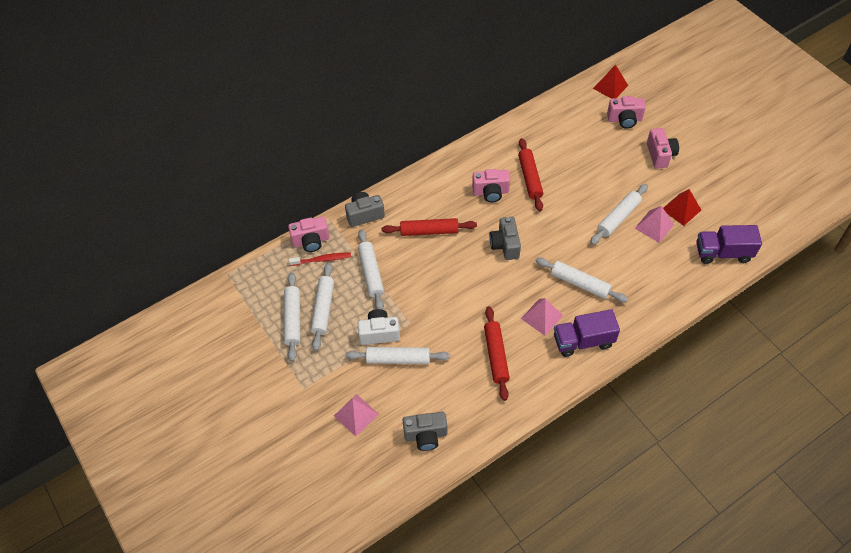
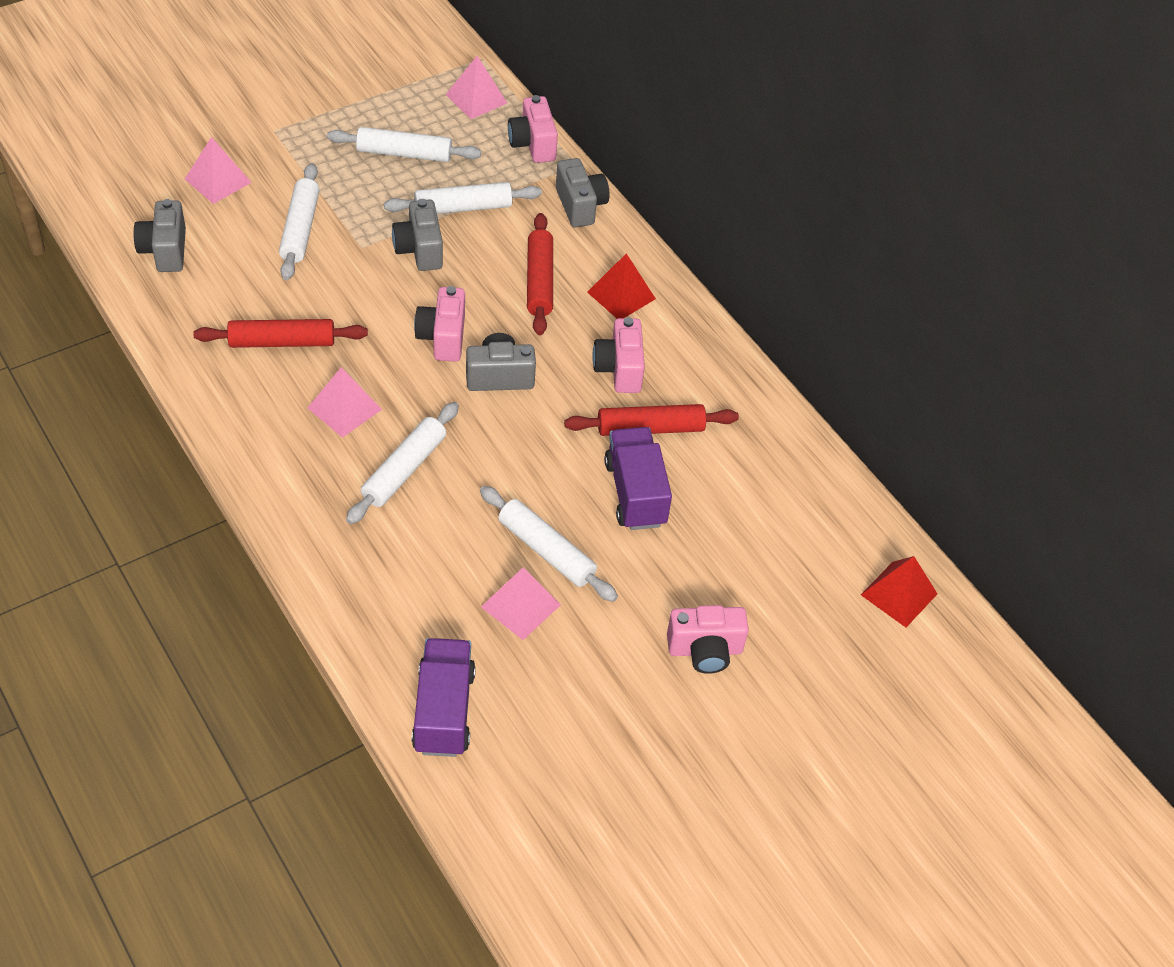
camera: 85 degrees right, 5 degrees down
(268, 274) = (476, 99): none -> pink pyramid
(293, 319) = (391, 122): white rolling pin -> none
(322, 259) = (496, 155): red toothbrush -> none
(379, 333) = (350, 211): white camera -> none
(410, 292) = (419, 250): none -> grey camera
(583, 341) = (286, 457): purple truck -> purple truck (635, 493)
(624, 119) = (803, 604): pink camera -> pink camera (442, 337)
(681, 209) = (558, 660): red pyramid -> red pyramid (621, 295)

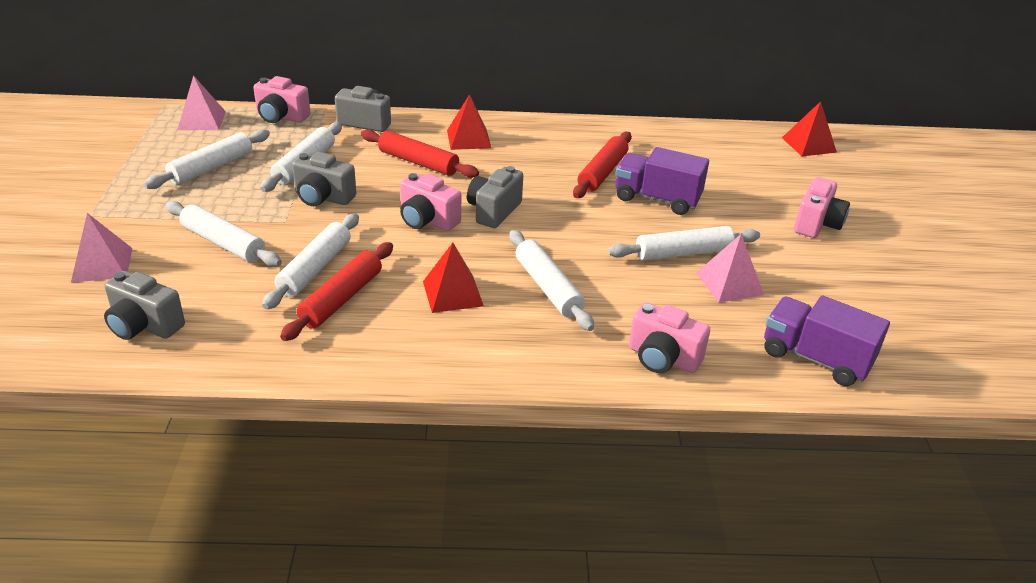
camera: 55 degrees left, 15 degrees down
(310, 304) = (315, 269): none -> white rolling pin
(344, 408) = (452, 293): pink pyramid -> red pyramid
(619, 369) = (536, 164): pink camera -> pink camera (662, 358)

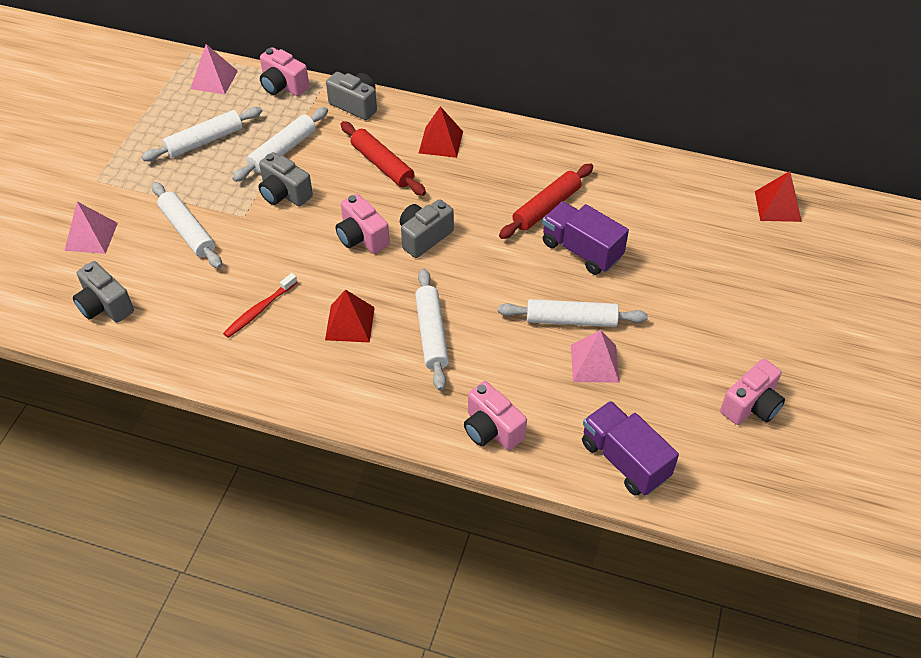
camera: 20 degrees right, 15 degrees up
(315, 269) = (250, 274): white rolling pin -> none
(341, 299) = (259, 310): red rolling pin -> red toothbrush
(817, 224) = (720, 311): pink camera -> pink camera (751, 406)

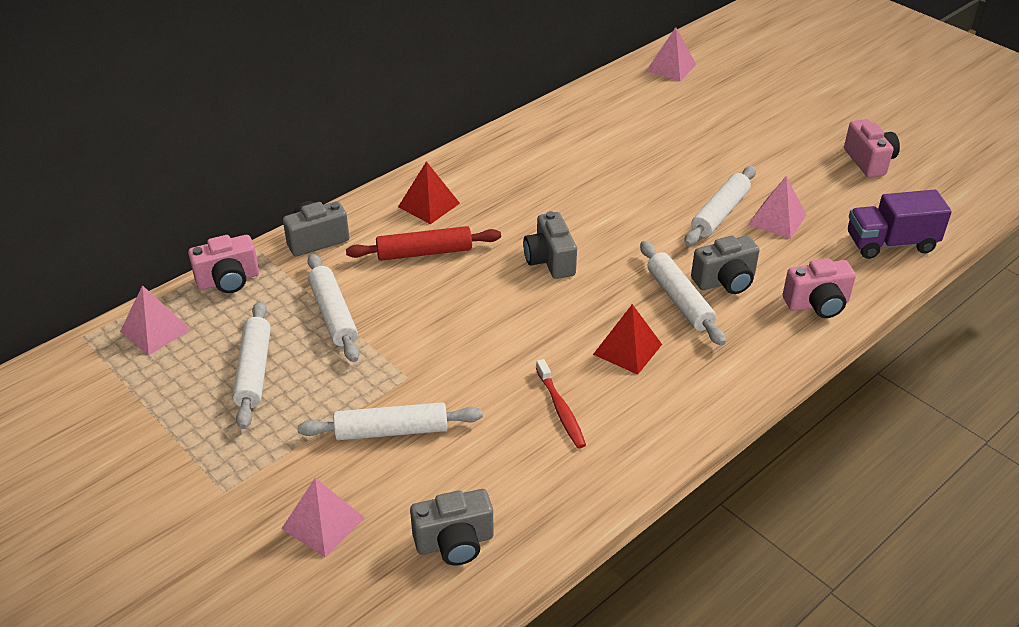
camera: 60 degrees left, 10 degrees down
(284, 194) = (402, 335): grey camera -> grey camera (725, 281)
(362, 237) = (515, 301): pink camera -> none
(431, 334) = (679, 300): white rolling pin -> white rolling pin turned 45 degrees clockwise
(546, 207) = (574, 176): red rolling pin -> none
(581, 250) = (642, 177): purple truck -> none
(778, 206) = (671, 67): red pyramid -> pink pyramid

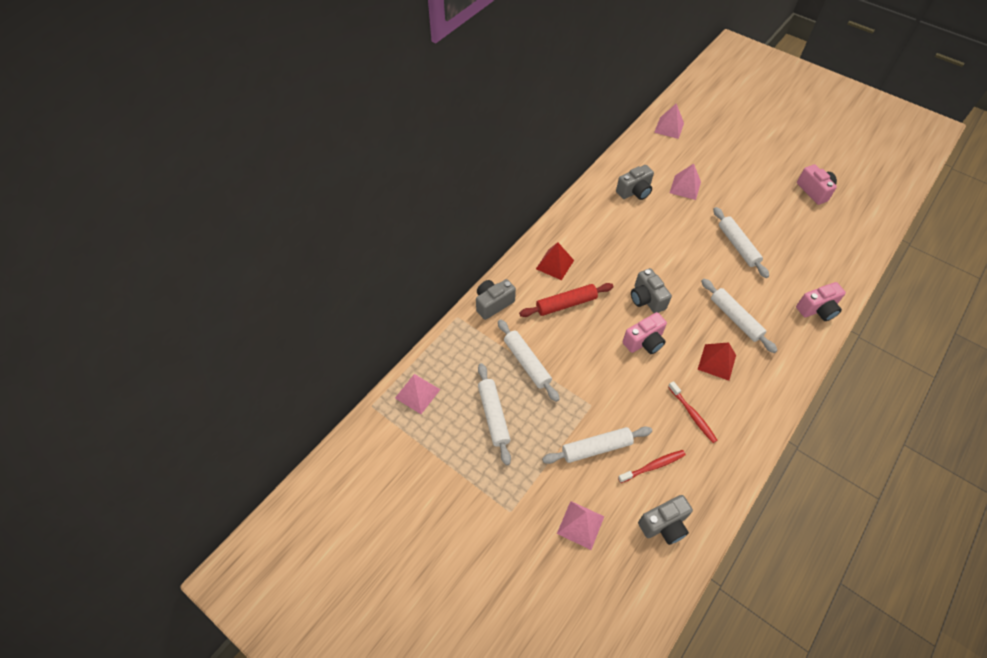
camera: 10 degrees left, 15 degrees up
(228, 280) = (449, 345): pink camera -> pink camera (644, 342)
(470, 465) = (653, 466): none -> red toothbrush
(720, 213) = (737, 246): white rolling pin -> white rolling pin turned 45 degrees counterclockwise
(725, 281) = (758, 300): grey camera -> grey camera (634, 192)
(777, 219) = (773, 246): pink pyramid -> pink pyramid (685, 187)
(890, 243) = (846, 255): purple truck -> none

